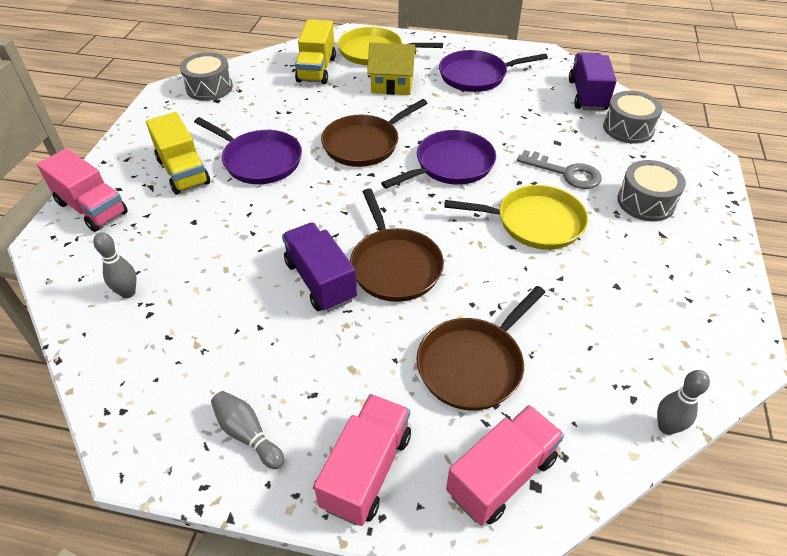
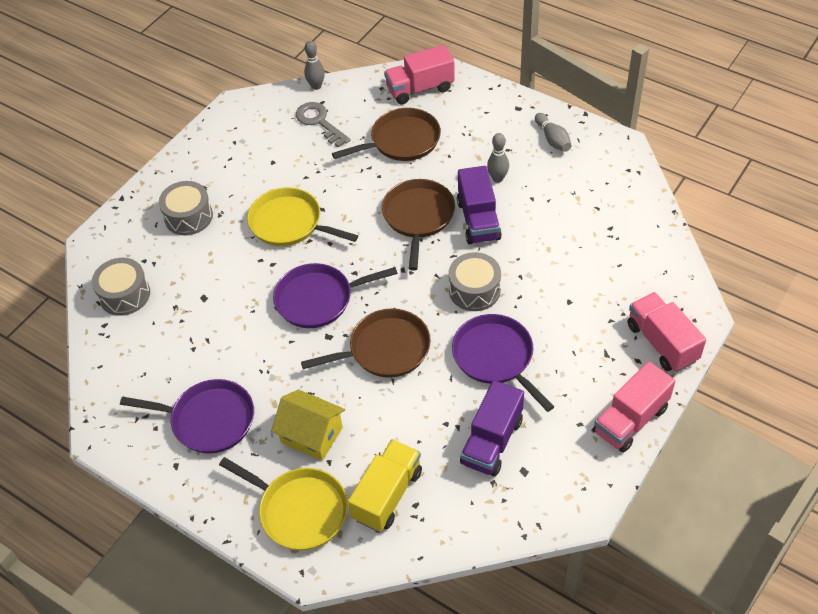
camera: 155 degrees left, 5 degrees up
(128, 293) = (626, 249): grey bowling pin -> grey bowling pin (497, 178)
(183, 171) = (573, 364): yellow truck -> none
(209, 87) = (528, 499): grey drum -> grey drum (474, 290)
(366, 470) = (490, 107): pink truck -> pink truck (630, 420)
(566, 173) = (226, 261): grey key -> grey key (319, 122)
(587, 95) = (119, 350): purple truck -> purple truck (492, 441)

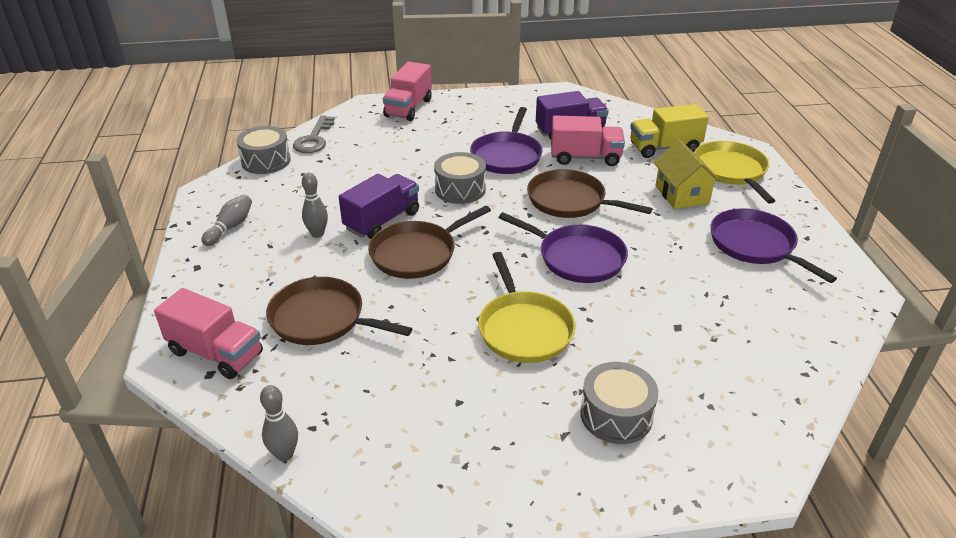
camera: 135 degrees left, 15 degrees down
(124, 295) = (761, 386): grey drum -> grey drum (266, 161)
(319, 122) = (352, 405): grey key -> grey key (314, 139)
(630, 420) = (483, 98): pink truck -> pink truck (585, 157)

